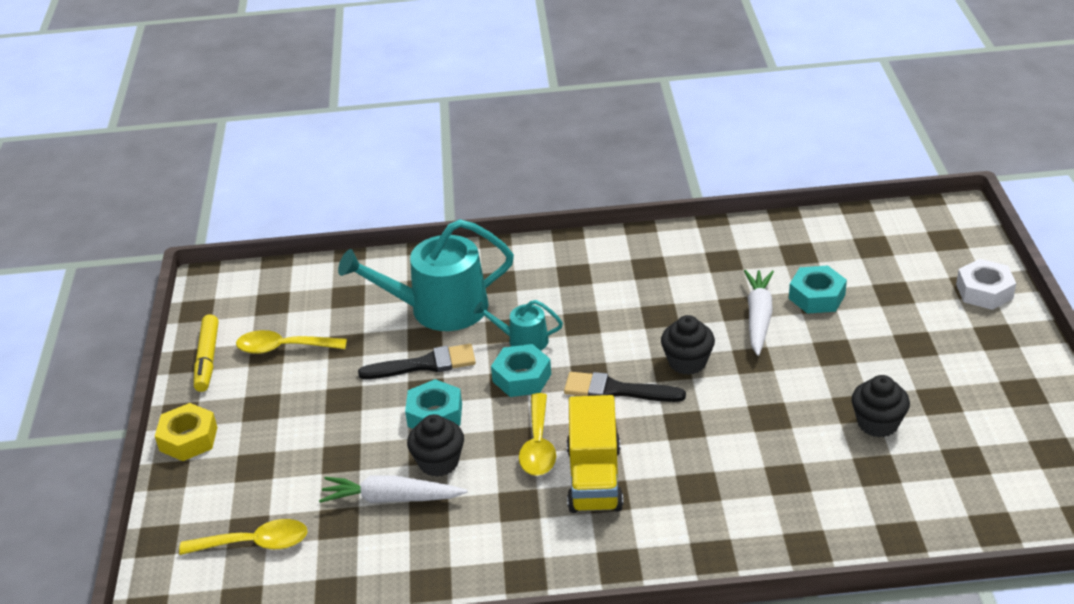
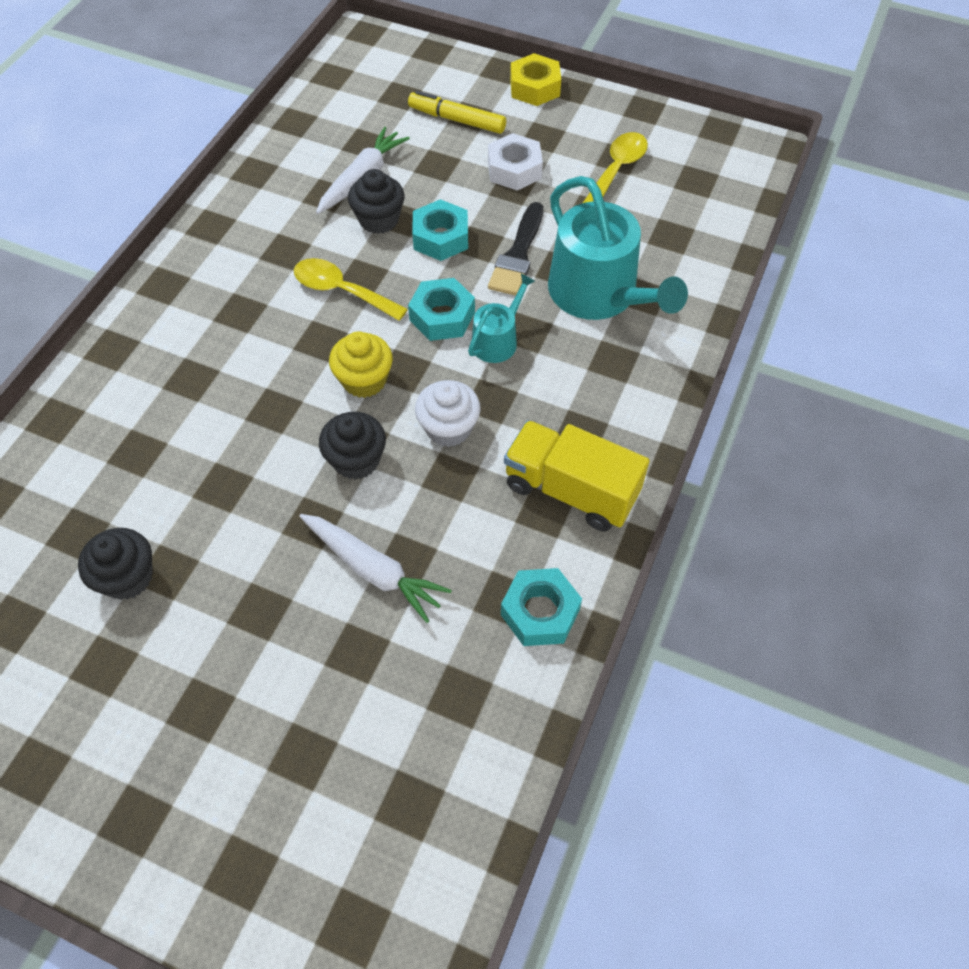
camera: 115 degrees right, 20 degrees up
(207, 359) = (636, 120): yellow marker -> yellow marker (457, 120)
(254, 544) = (383, 95): yellow spoon -> none
(438, 309) = (599, 295): turquoise watering can -> turquoise watering can turned 135 degrees clockwise
(594, 478) = (268, 311): yellow truck -> yellow truck (571, 490)
(616, 390) = (364, 380): black brush -> yellow cupcake
(622, 331) = (448, 428): none -> white cupcake
(817, 297) = (362, 658): turquoise nut -> turquoise nut (540, 612)
(984, 291) = (217, 880): white nut -> white nut (514, 169)

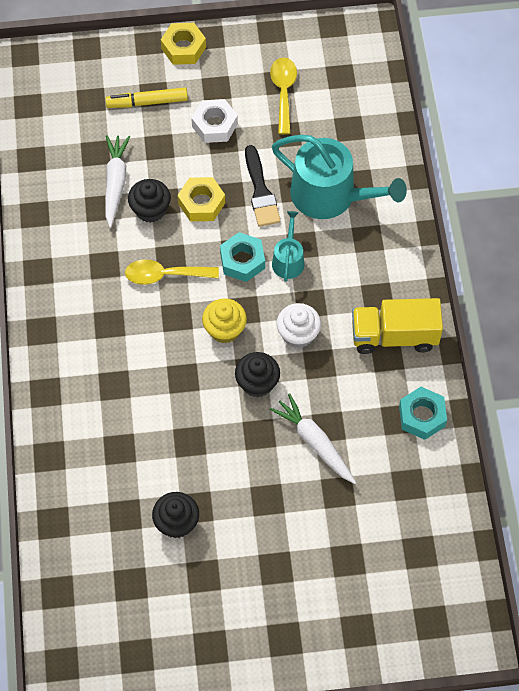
camera: 30 degrees left, 5 degrees up
(373, 570) = (314, 442): white carrot -> white carrot turned 135 degrees counterclockwise
(441, 237) = (201, 203): turquoise nut -> yellow nut

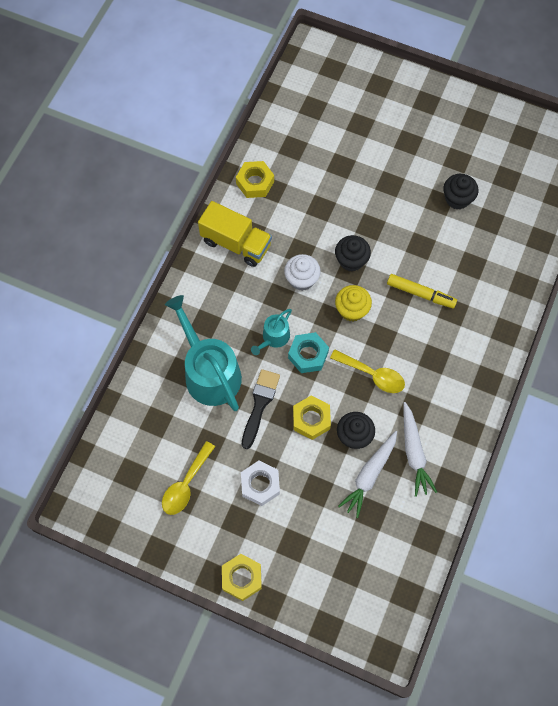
camera: 150 degrees left, 5 degrees up
(147, 102) = (303, 539): yellow marker -> yellow marker (420, 293)
(314, 442) = (336, 202): white carrot -> white carrot (414, 452)
(422, 416) = (255, 183): turquoise nut -> yellow nut

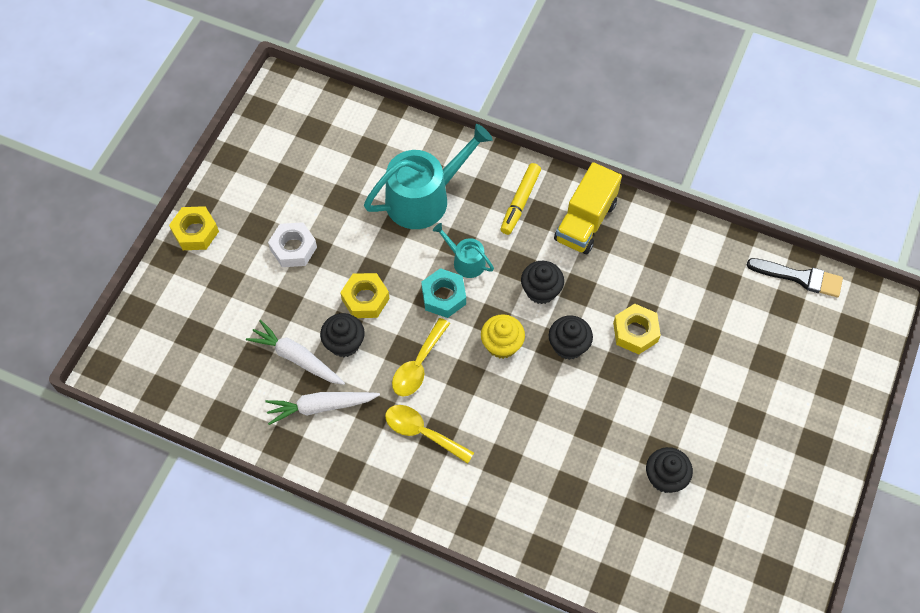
camera: 90 degrees right, 5 degrees down
(186, 484) = (299, 179): yellow spoon -> yellow spoon (422, 432)
(255, 183) = (669, 240): yellow nut -> yellow nut (635, 332)
(260, 404) = (385, 247): black brush -> black brush (800, 277)
(302, 279) = (541, 290): white cupcake -> black cupcake
(420, 293) = (525, 424): yellow marker -> yellow marker (520, 202)

